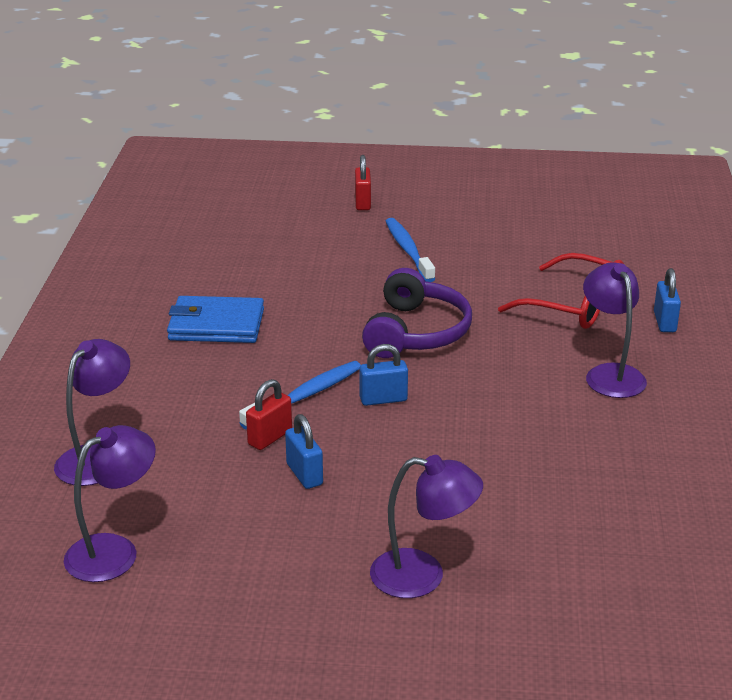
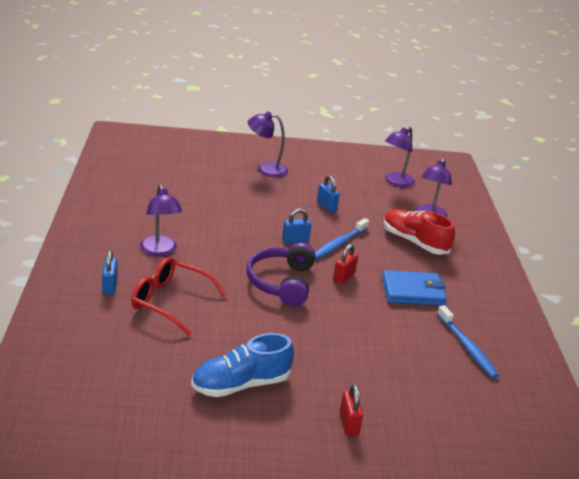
camera: 170 degrees right, 0 degrees up
(163, 403) = (414, 242): none -> red shoe
(270, 437) = (350, 223): red padlock -> red padlock (344, 277)
(408, 250) = (296, 359): blue toothbrush -> blue toothbrush (467, 347)
(475, 230) = (241, 384): none -> blue shoe

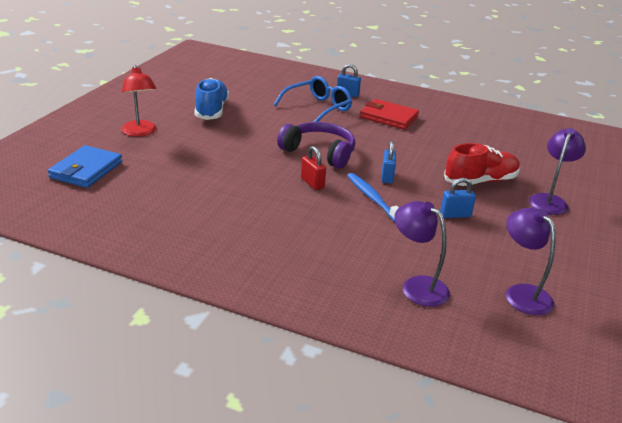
camera: 115 degrees right, 0 degrees up
(160, 251) = (388, 117): purple lamp -> red wallet
(170, 301) = (318, 108): red glasses -> blue glasses
(348, 424) = (140, 132): red padlock -> red lamp
(413, 291) = (267, 213): blue wallet -> blue wallet (86, 170)
(414, 242) = (359, 249): red shoe -> red shoe (480, 181)
(467, 347) = (166, 210): blue toothbrush -> none

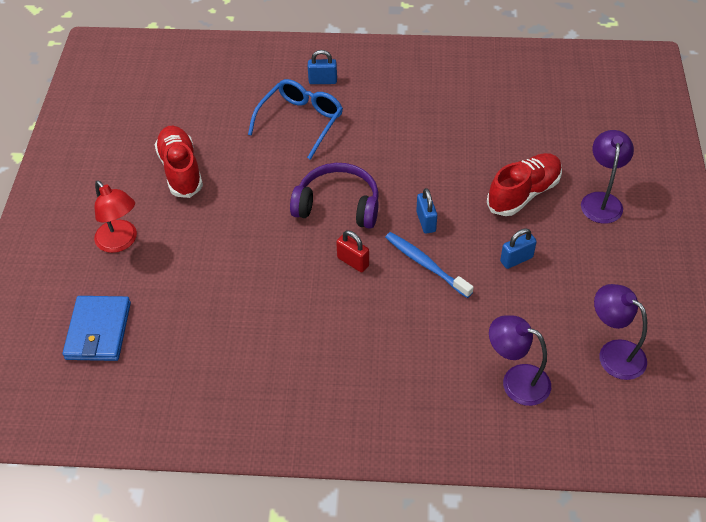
camera: 15 degrees left, 20 degrees up
(211, 110) = (181, 170): blue shoe -> red shoe
(388, 117) = (387, 110): red wallet -> none

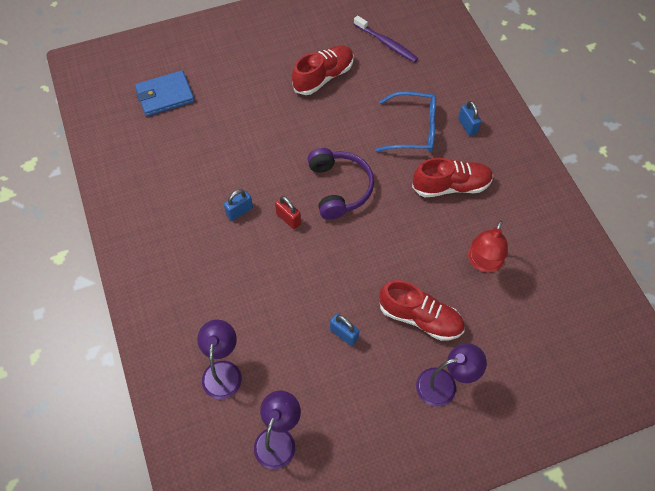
camera: 65 degrees right, 10 degrees up
(121, 242) = (242, 73): red lamp -> red lamp (483, 263)
(173, 103) = (386, 43): none -> purple toothbrush
(353, 262) = (288, 219): red padlock -> red padlock turned 60 degrees counterclockwise
(386, 118) = (451, 186): none -> red shoe
(425, 264) = (308, 269): blue toothbrush -> none
(426, 221) = (352, 254): blue padlock -> blue padlock (239, 211)

